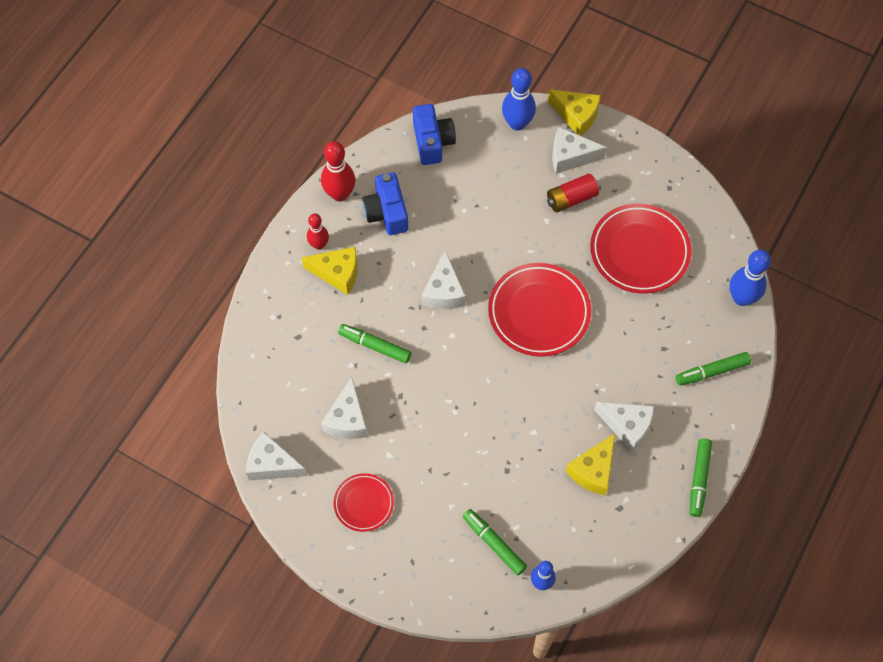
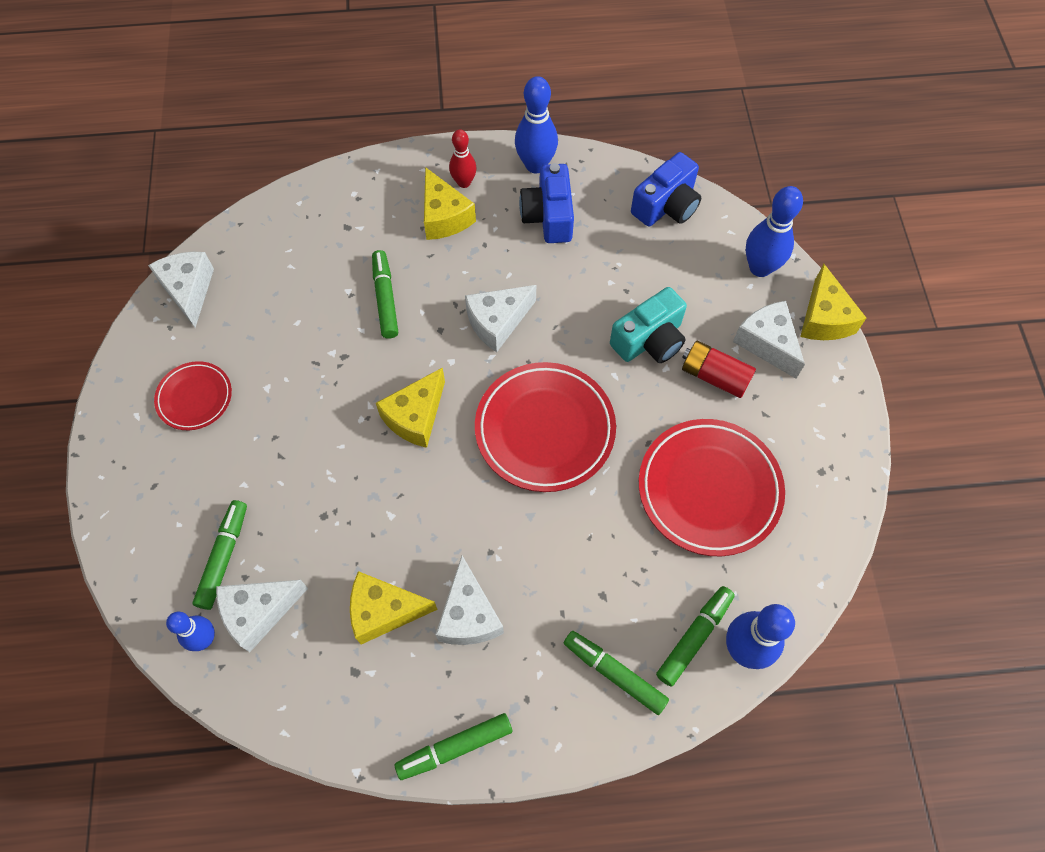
camera: 55 degrees right, 0 degrees up
(340, 194) = (535, 165): red bowling pin -> blue bowling pin
(347, 419) = (283, 325): white cheese -> white cheese (259, 612)
(387, 212) = (548, 216): blue camera -> blue camera turned 45 degrees counterclockwise
(476, 379) = (416, 416): none -> yellow cheese
(521, 216) = (649, 340): none -> turquoise camera
(719, 318) = (694, 637): none -> green marker

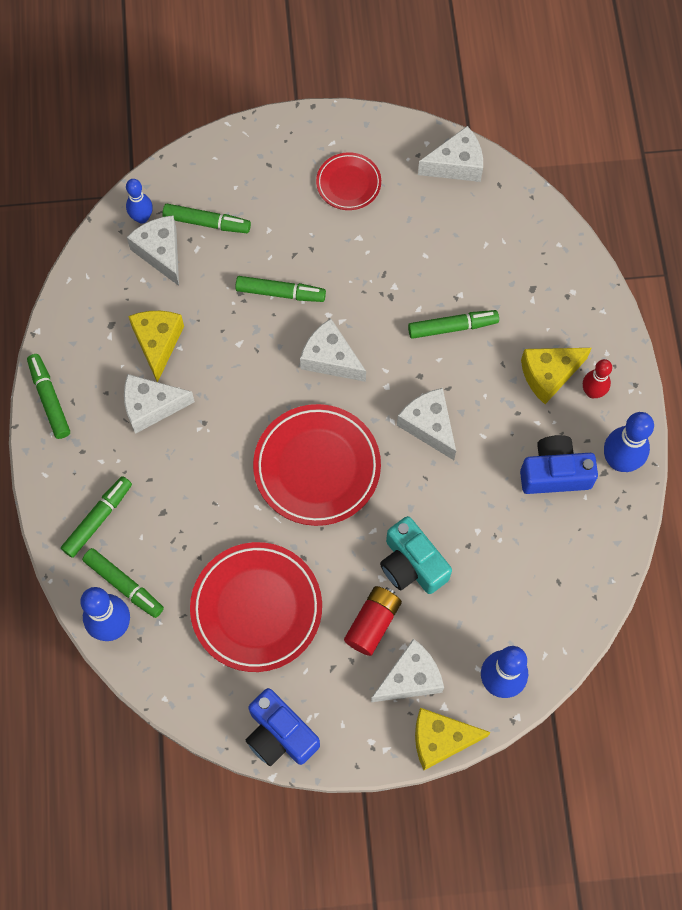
camera: 90 degrees right, 5 degrees up
(329, 470) = (280, 293): none -> green marker
(416, 416) = (330, 359): yellow cheese -> white cheese
(666, 206) = (574, 591): blue camera -> blue camera (280, 734)

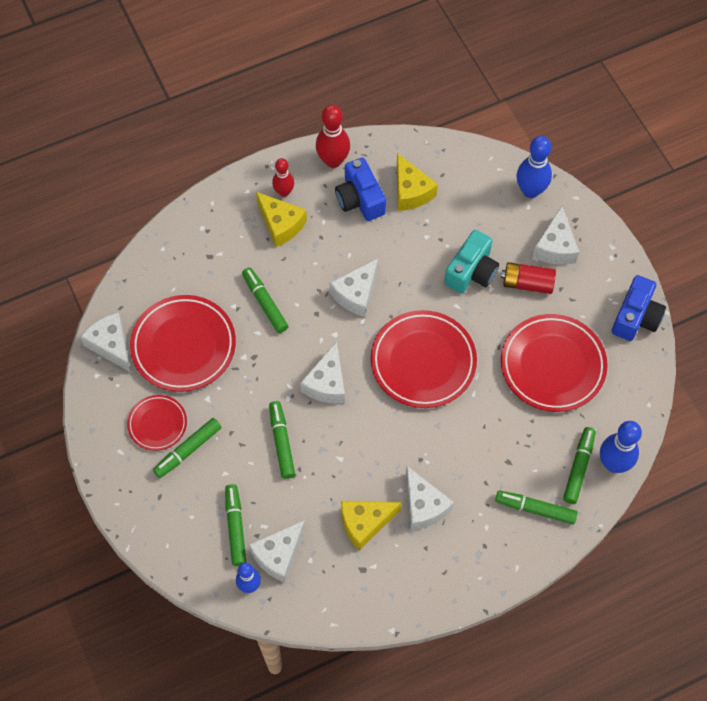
camera: 110 degrees left, 5 degrees down
(49, 399) = (450, 592): green marker -> green marker (188, 450)
(410, 678) = (555, 247): white cheese -> white cheese turned 120 degrees counterclockwise
(429, 232) = (183, 346): none -> red plate
(441, 740) = (589, 215): yellow cheese -> yellow cheese (411, 191)
(619, 461) = (333, 160): blue bowling pin -> red bowling pin

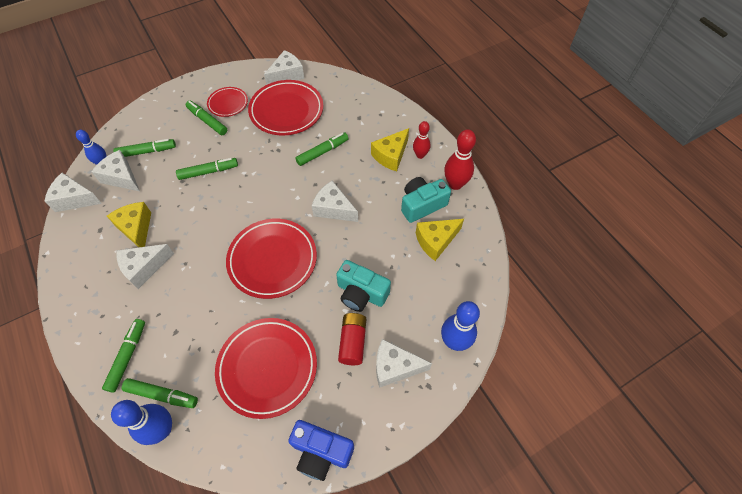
camera: 85 degrees right, 5 degrees down
(327, 383) = (255, 195): white cheese -> white cheese (75, 199)
(360, 199) = (422, 205): blue camera -> turquoise camera

